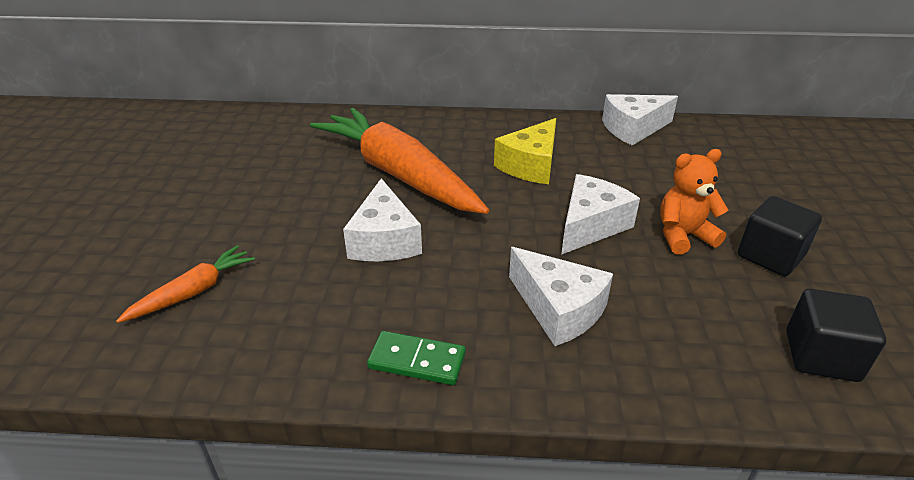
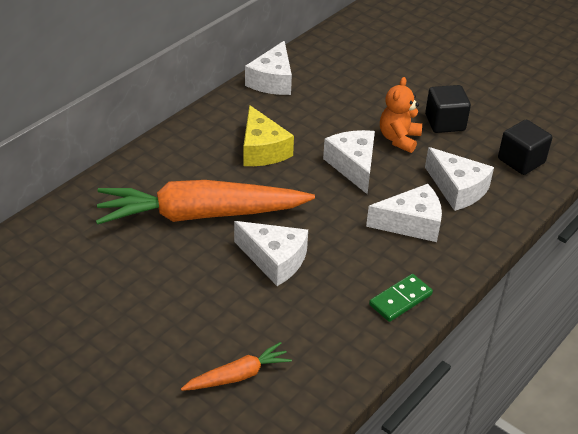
camera: 55 degrees left, 5 degrees up
(193, 292) = (238, 376): orange carrot -> orange carrot turned 75 degrees clockwise
(673, 320) = (457, 189): none -> white cheese

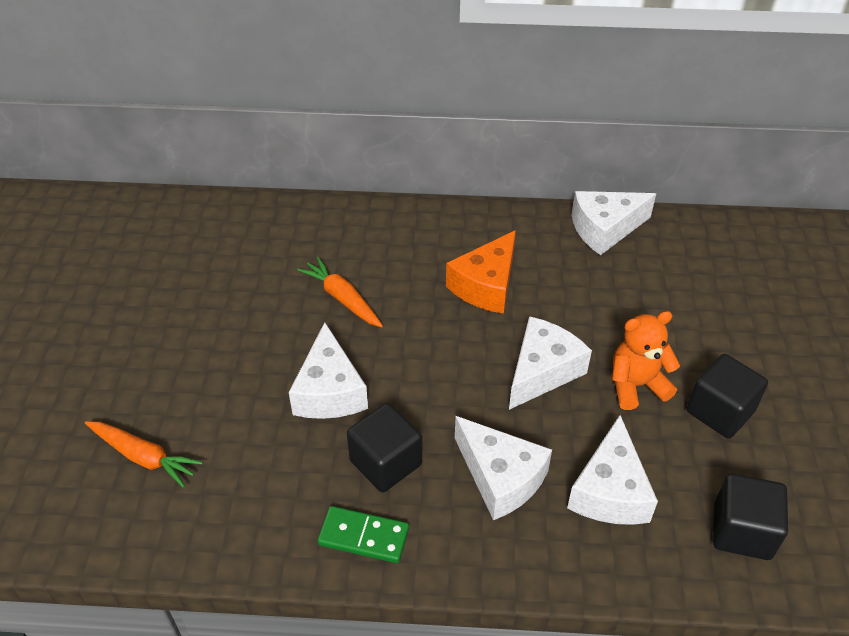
camera: 55 degrees right, 5 degrees up
(201, 215) = (342, 299): orange carrot -> orange carrot, size x0.45
(262, 150) = (486, 285): yellow cheese -> orange cheese
(356, 263) = (386, 463): none -> black cube

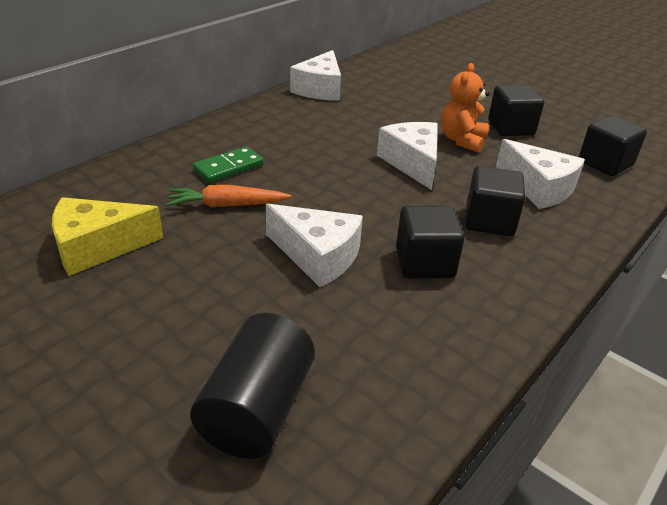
camera: 55 degrees left, 10 degrees down
(143, 457) = (257, 409): orange carrot -> black cylinder
(228, 272) = (97, 247): none -> yellow cheese
(363, 537) = (489, 308): green domino -> green domino (228, 167)
(486, 285) = (306, 145): orange cheese -> none
(500, 478) = (489, 221): white cheese -> black cube

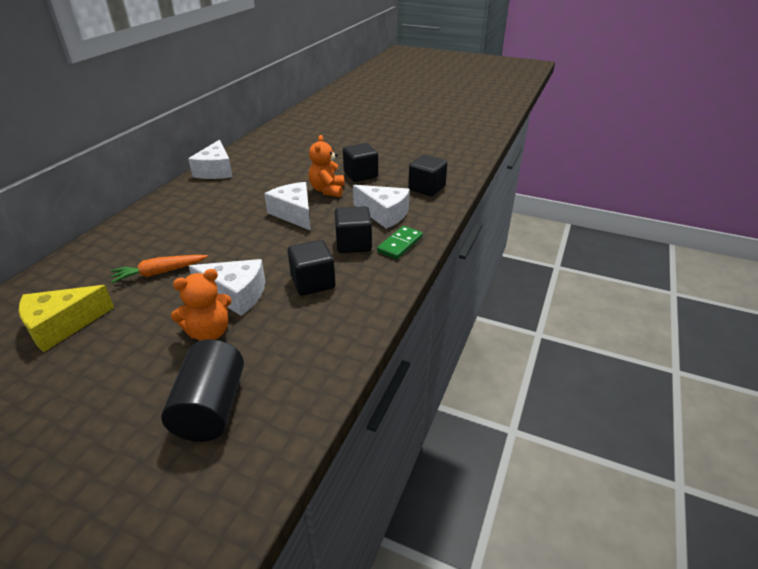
camera: 15 degrees left, 0 degrees up
(228, 167) = (155, 244): green domino -> green domino (400, 244)
(274, 300) = (209, 332): none -> orange teddy bear

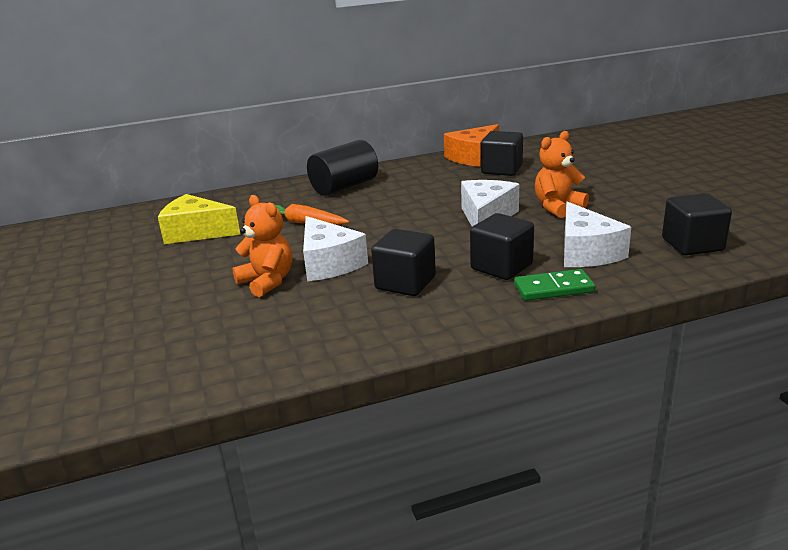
camera: 50 degrees right, 10 degrees down
(209, 332) = (267, 282): orange teddy bear -> orange teddy bear turned 150 degrees counterclockwise
(211, 408) = (186, 334): black cylinder -> black cylinder (344, 187)
(215, 171) = (473, 157): white cheese -> orange cheese
(360, 175) = (624, 204): black cube -> black cube (501, 170)

